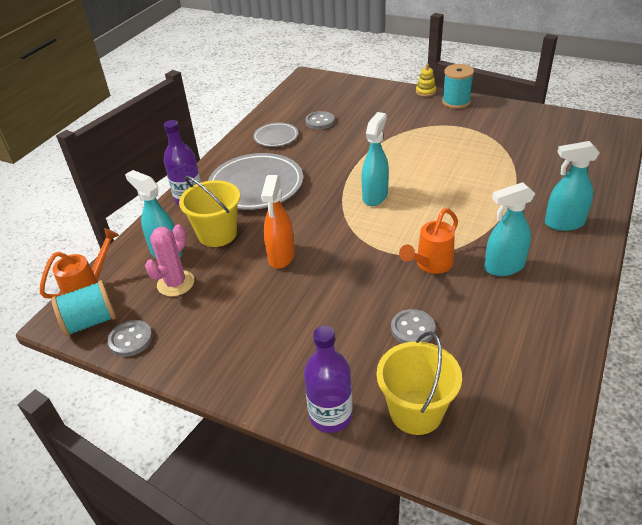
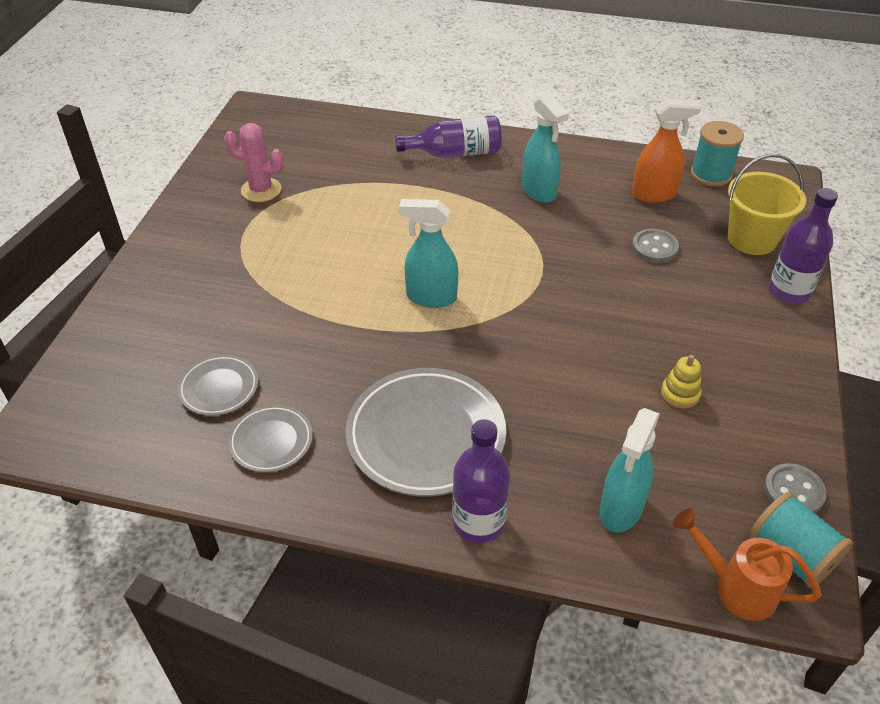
camera: 105 degrees left, 5 degrees up
(175, 283) = (677, 475): pink cactus -> pink cactus (261, 190)
(217, 234) = (558, 455): yellow bucket -> none
(281, 256) = (582, 371): orange spray bottle -> orange spray bottle (654, 194)
(320, 121) = (219, 388): grey button -> grey plate
(425, 92) = (130, 268): yellow stacking toy -> yellow stacking toy (680, 394)
(430, 265) = (553, 241): orange watering can -> none
(456, 102) = (170, 235): turquoise spool -> turquoise spool (711, 174)
(563, 223) = (455, 153): turquoise spray bottle -> purple bottle

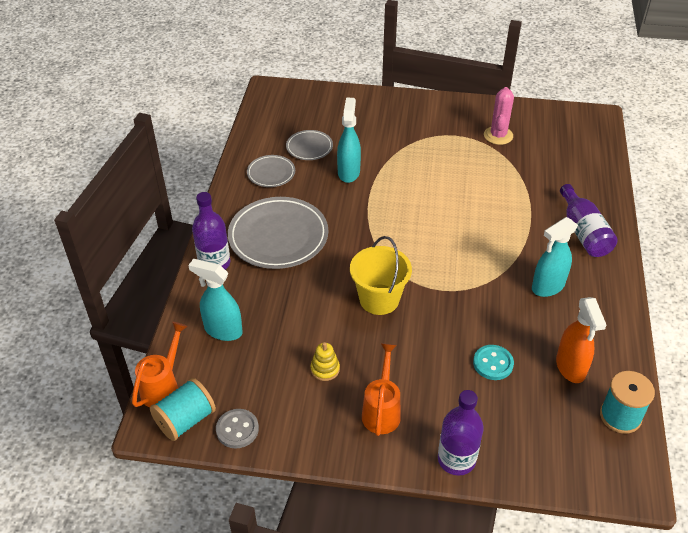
camera: 85 degrees right, 0 degrees up
(431, 297) = (403, 230): turquoise spray bottle -> turquoise spray bottle (348, 172)
(654, 247) = (493, 363): grey button -> turquoise button
(735, 345) = (382, 410): none -> orange watering can
(752, 239) = (525, 439): yellow bucket -> yellow bucket (379, 299)

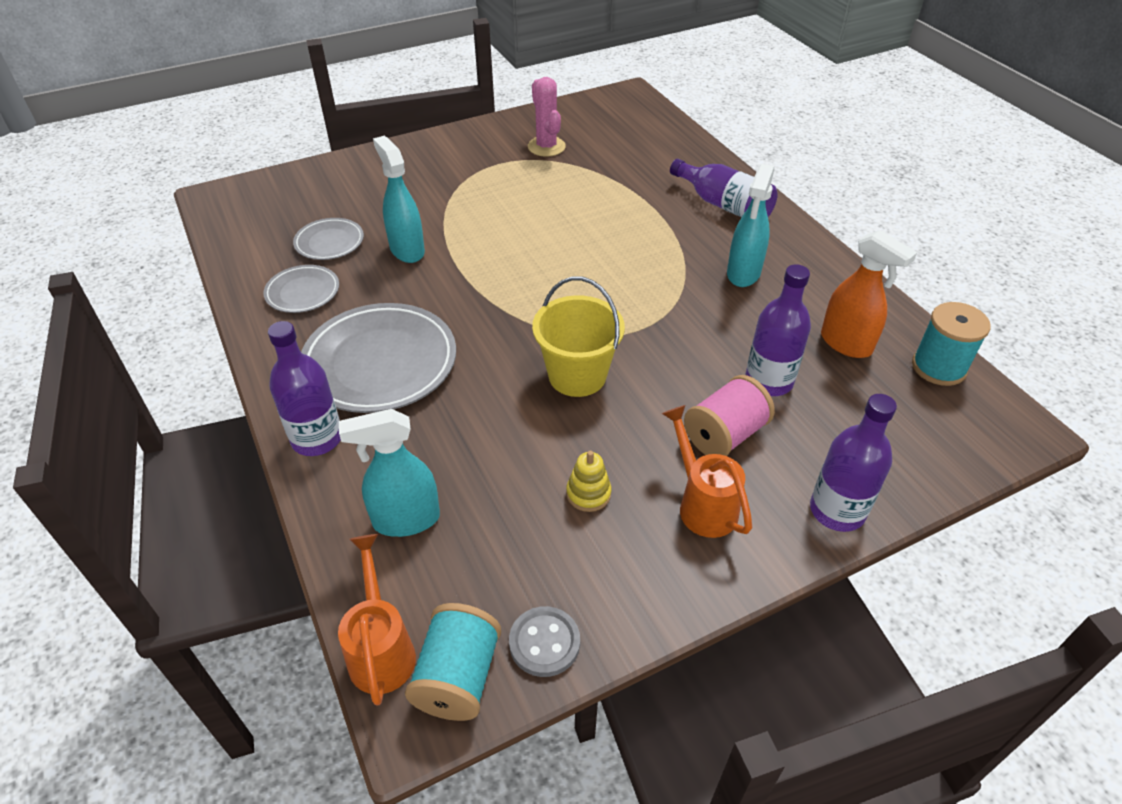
camera: 35 degrees left, 0 degrees up
(432, 380) = (724, 435): none -> pink spool
(493, 363) = (769, 381): turquoise button -> purple bottle

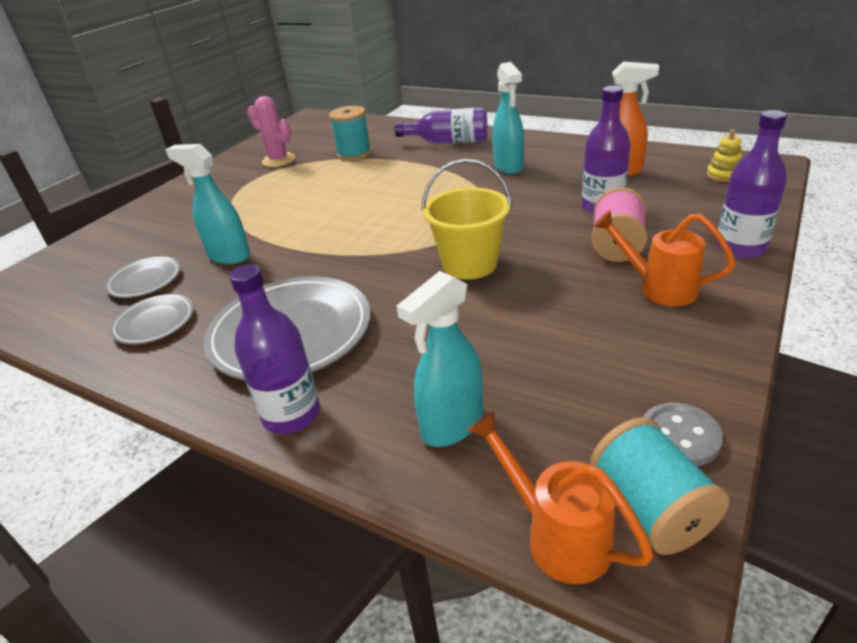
camera: 30 degrees left, 10 degrees down
(588, 493) = (574, 325): yellow stacking toy -> yellow stacking toy (723, 175)
(938, 367) = (685, 159): turquoise spool -> turquoise spool (354, 153)

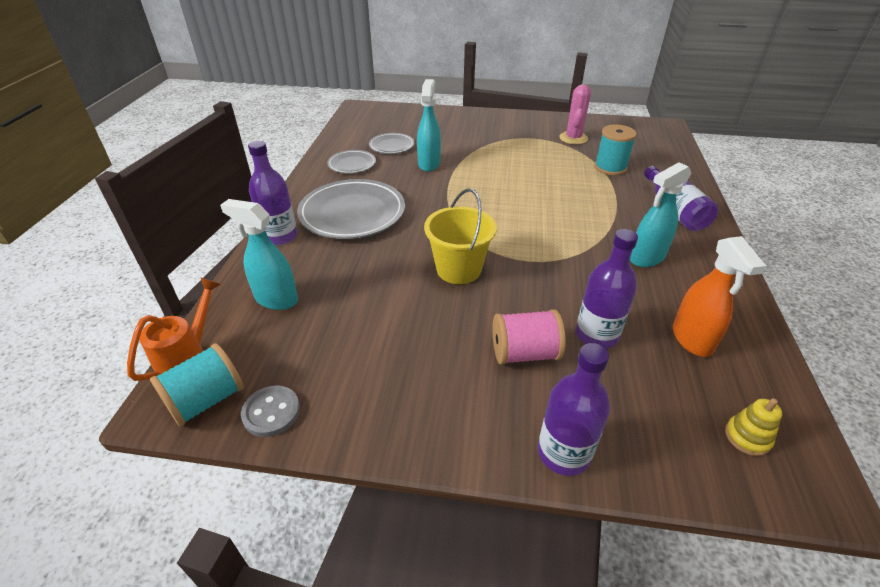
camera: 65 degrees right, 5 degrees up
(658, 288) = (461, 388): orange watering can -> none

